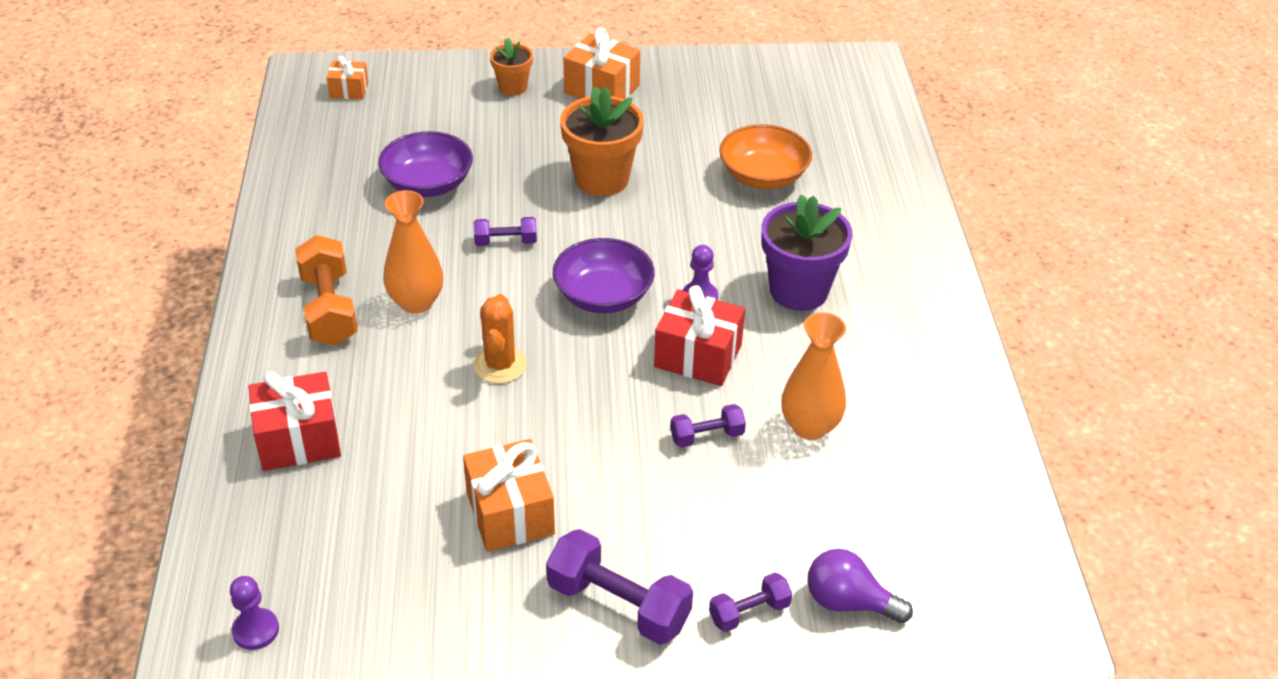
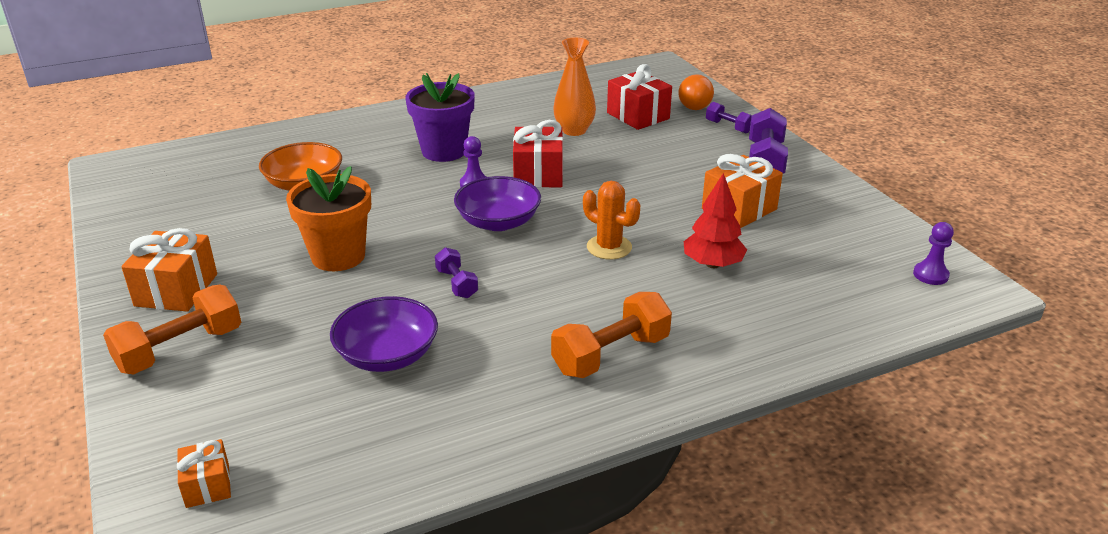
camera: 110 degrees left, 10 degrees down
(299, 439) = (767, 316): red gift -> red gift (638, 116)
(414, 436) = (712, 264): none -> red tree
(416, 302) = (567, 308): orange vase -> none
(500, 365) = (609, 247): orange cactus -> orange cactus turned 60 degrees clockwise
(513, 87) = (180, 349): orange flower pot -> orange dumbbell
(707, 436) = (610, 159): purple dumbbell -> none
(848, 602) = (693, 105): purple light bulb -> orange light bulb

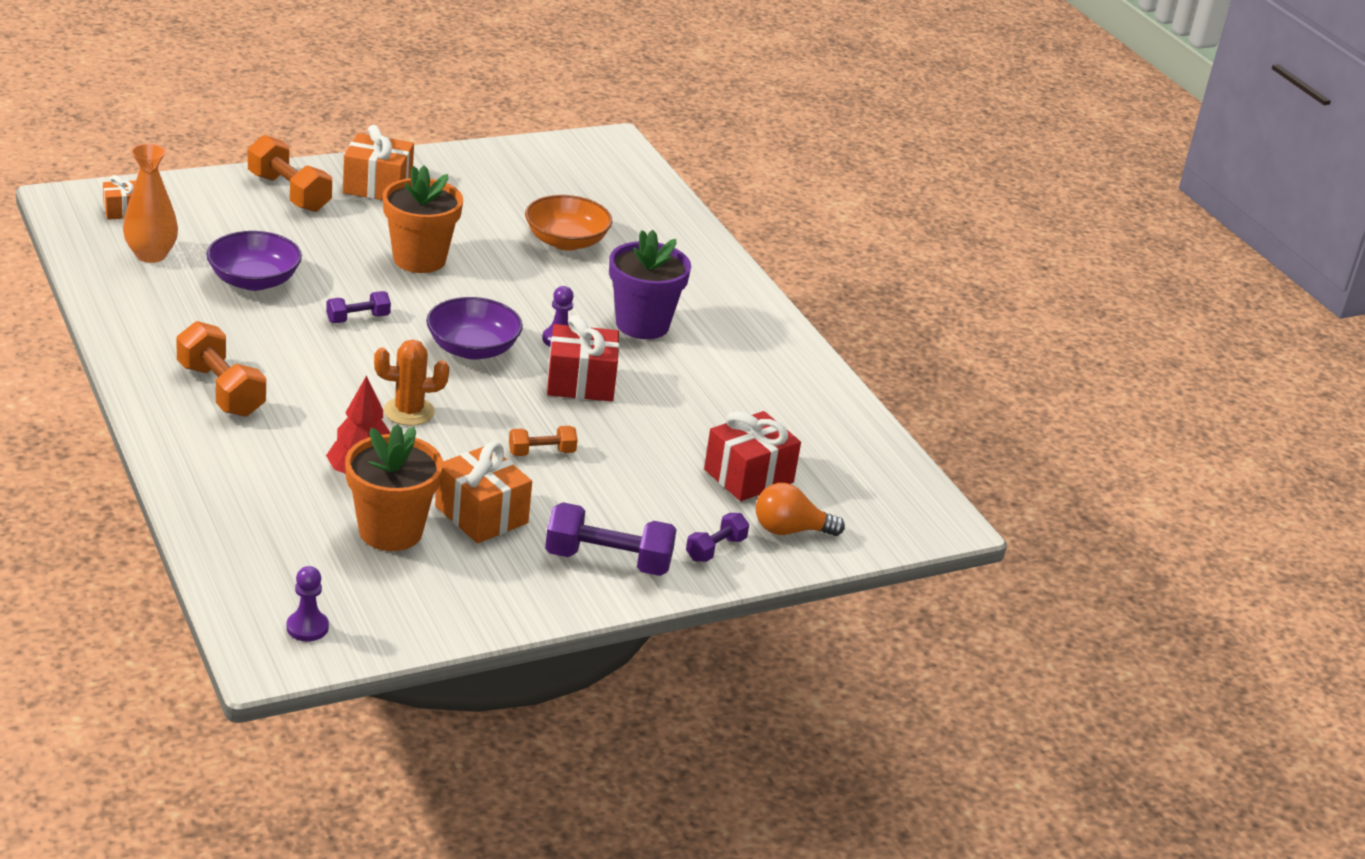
camera: 85 degrees right, 0 degrees up
(574, 130) = (700, 419): orange vase -> orange vase (151, 255)
(609, 247) = (409, 411): orange cactus -> orange cactus turned 45 degrees clockwise
(644, 187) = (541, 452): none -> orange dumbbell
(784, 246) = (390, 531): none -> orange flower pot

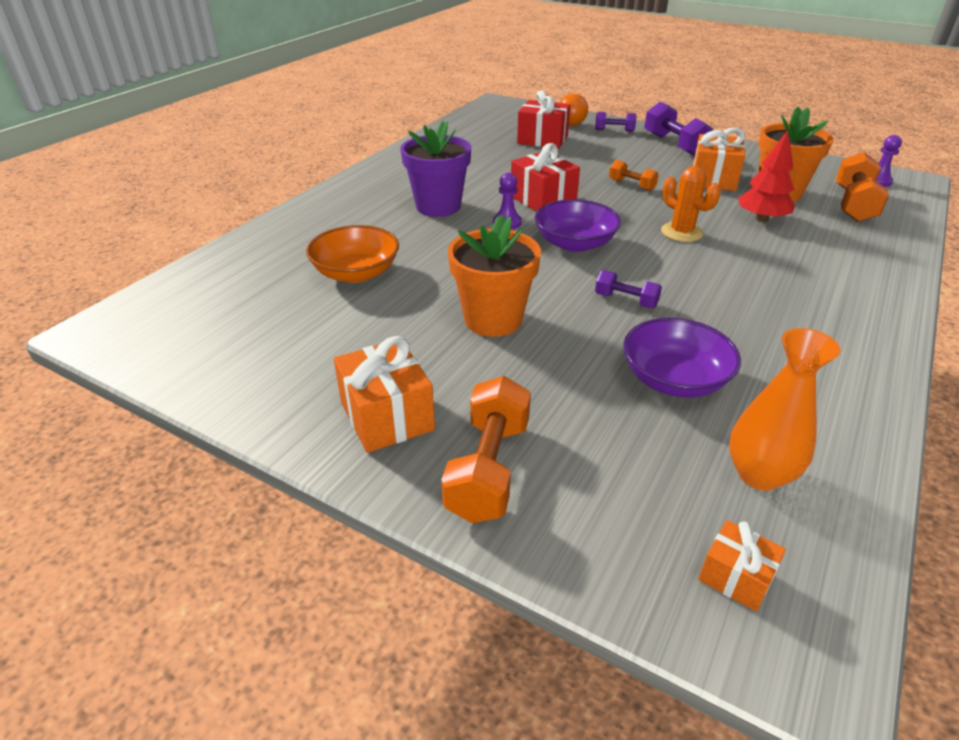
camera: 120 degrees left, 5 degrees up
(221, 390) = (814, 304): orange dumbbell -> orange dumbbell (853, 204)

